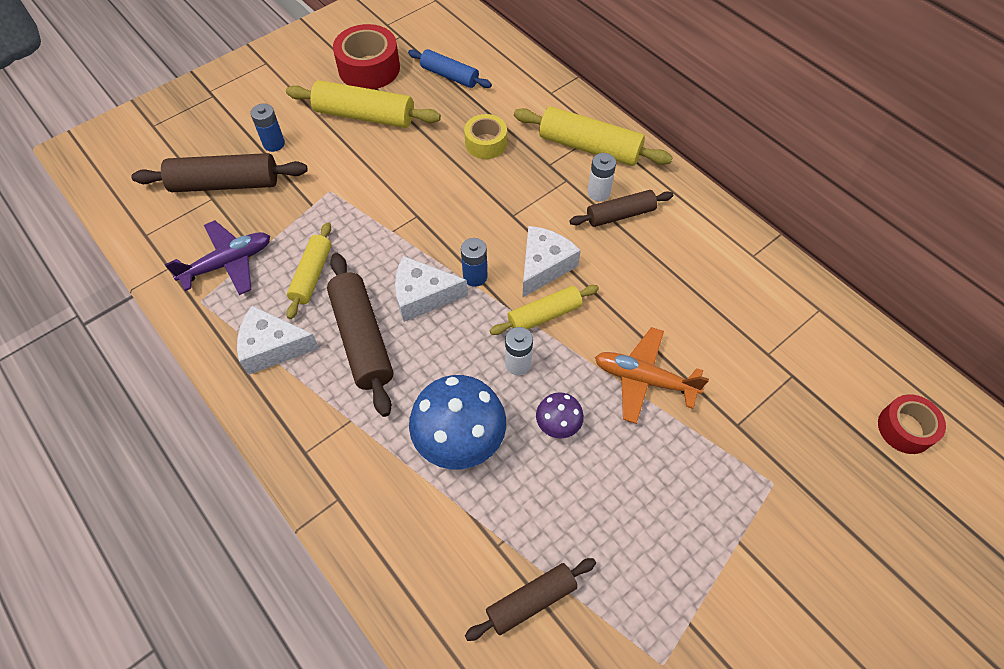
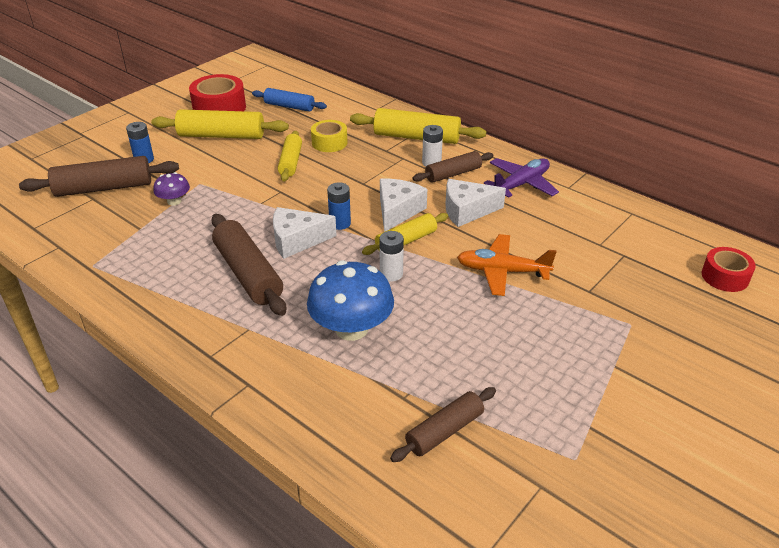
camera: 10 degrees left, 20 degrees down
(228, 263) = (115, 238): purple plane -> purple plane (521, 184)
(273, 347) = (166, 288): white cheese -> white cheese (467, 210)
(312, 275) = (194, 237): yellow rolling pin -> yellow rolling pin (290, 162)
(558, 424) = (436, 308): purple mushroom -> purple mushroom (174, 201)

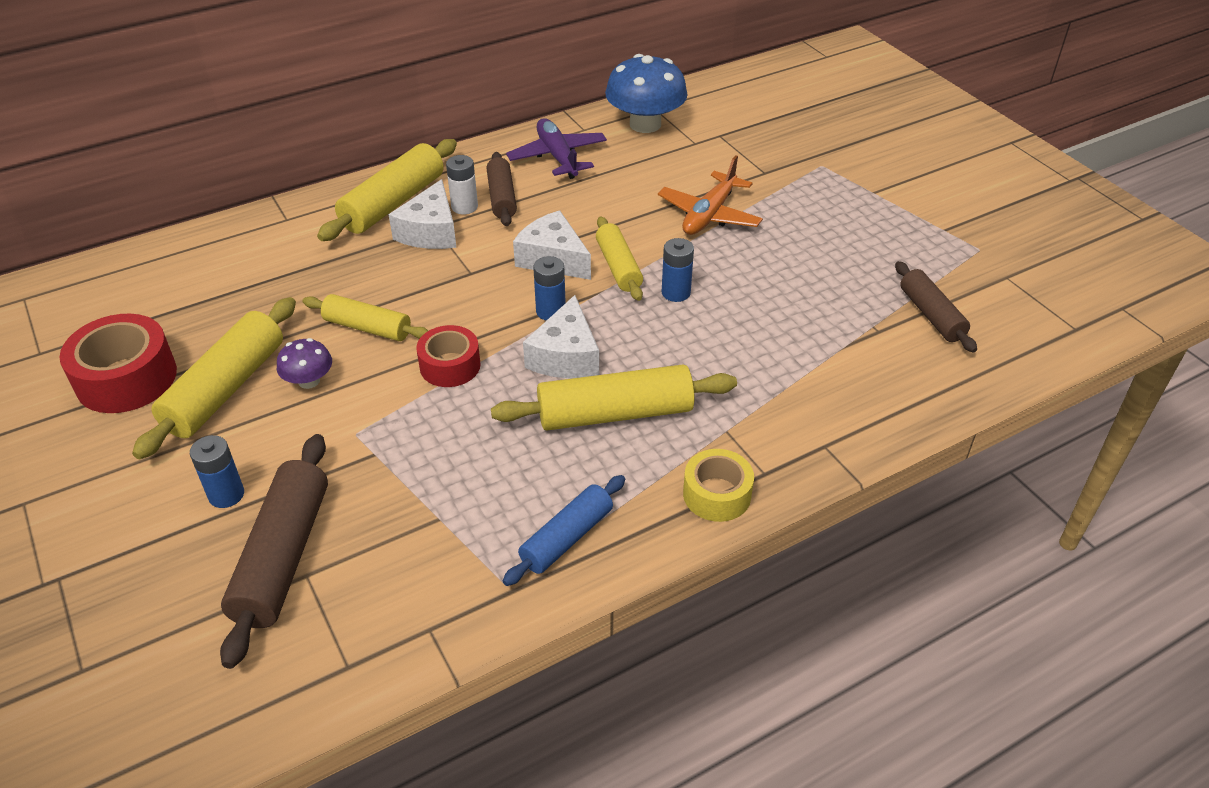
camera: 70 degrees left, 5 degrees up
(174, 201) = (387, 469): purple mushroom -> purple mushroom (309, 381)
(248, 273) = (615, 414): brown rolling pin -> yellow rolling pin
(289, 106) = (198, 299): blue rolling pin -> blue rolling pin (567, 538)
(329, 143) = (344, 280): yellow tape -> yellow tape (717, 494)
(351, 328) = (759, 344): blue mushroom -> blue mushroom (645, 124)
(391, 274) = (676, 293): white battery -> blue battery
(467, 210) = (585, 208): white cheese -> white cheese (430, 231)
(725, 277) = (777, 95): red tape -> red tape (450, 366)

